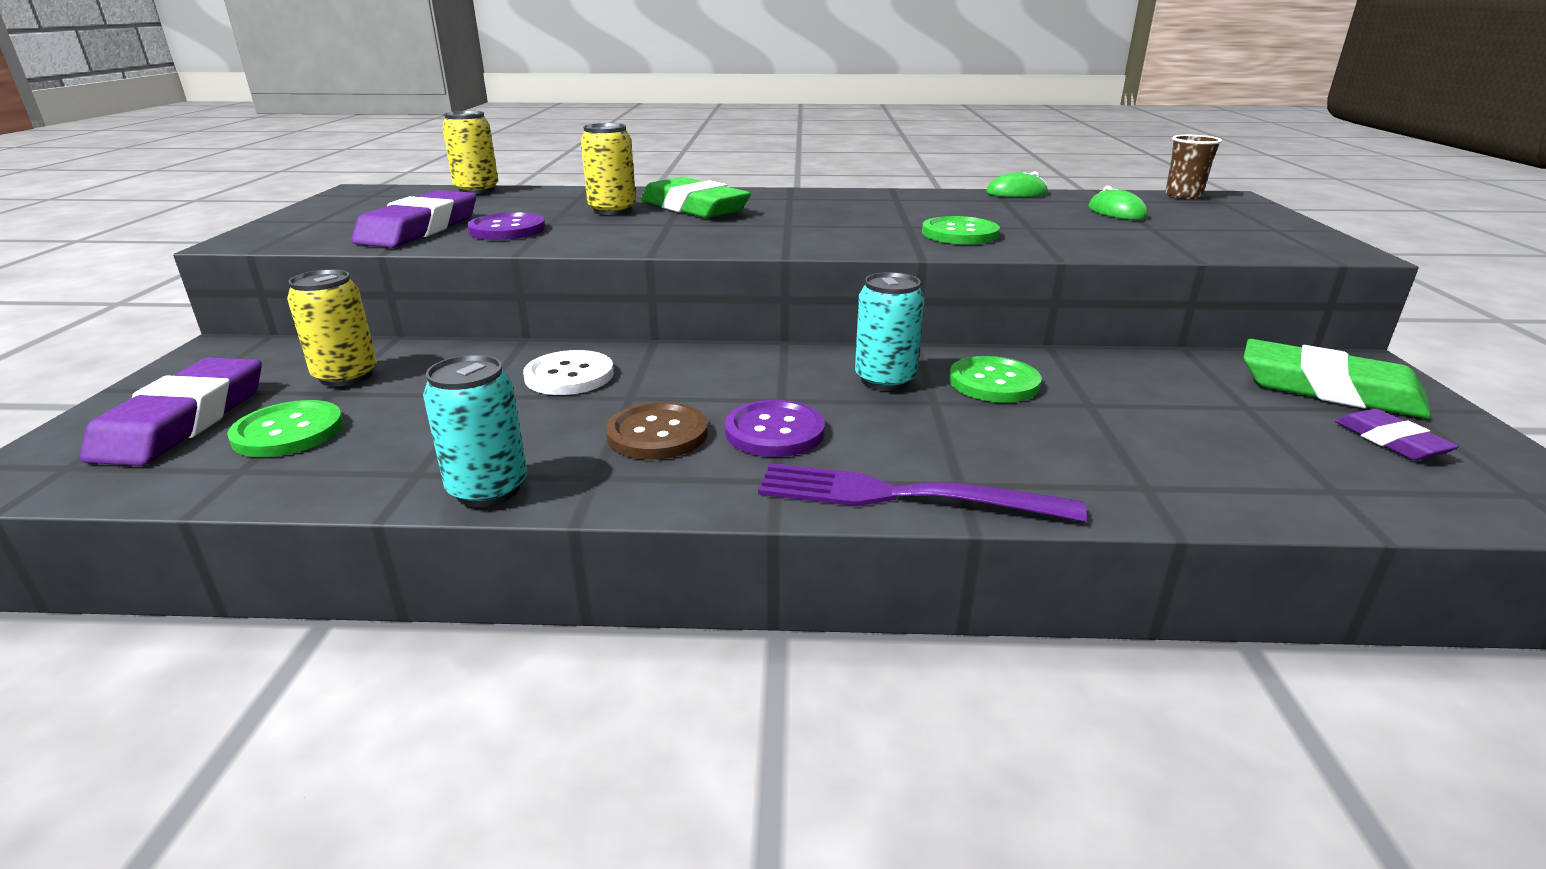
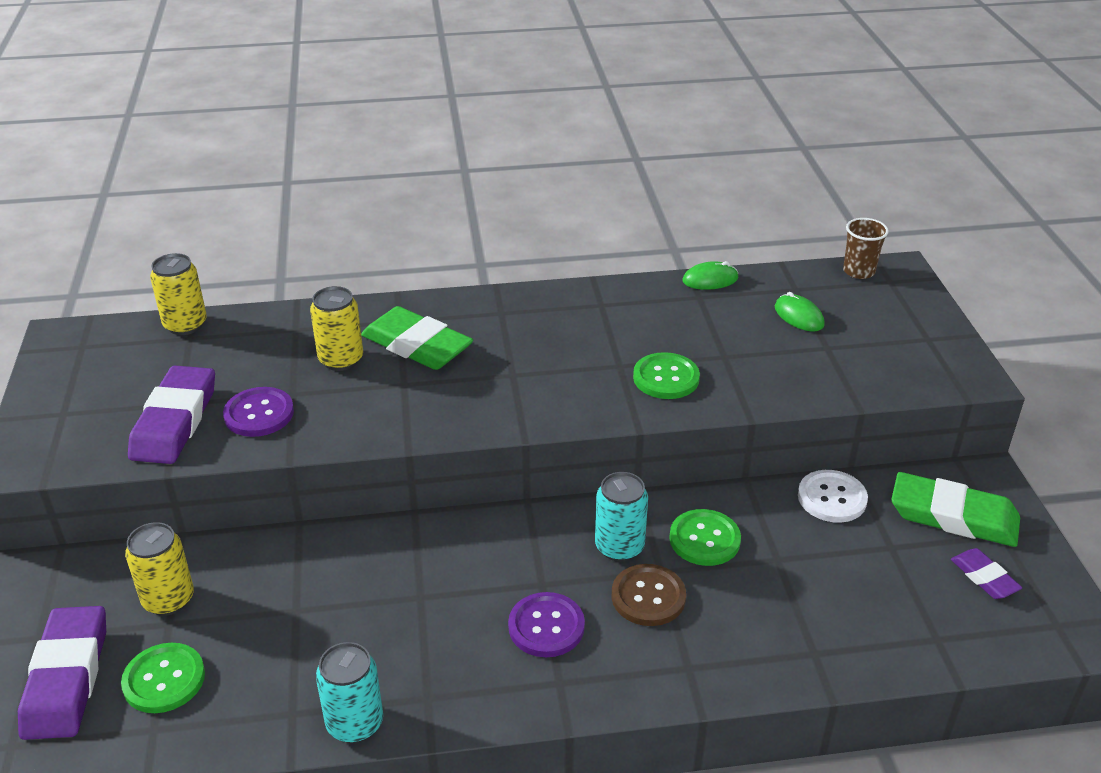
camera: 10 degrees left, 10 degrees up
(569, 376) = (360, 574): white button -> white button (832, 498)
(657, 434) = (458, 642): brown button -> brown button (648, 597)
(903, 496) = (651, 687): purple fork -> none

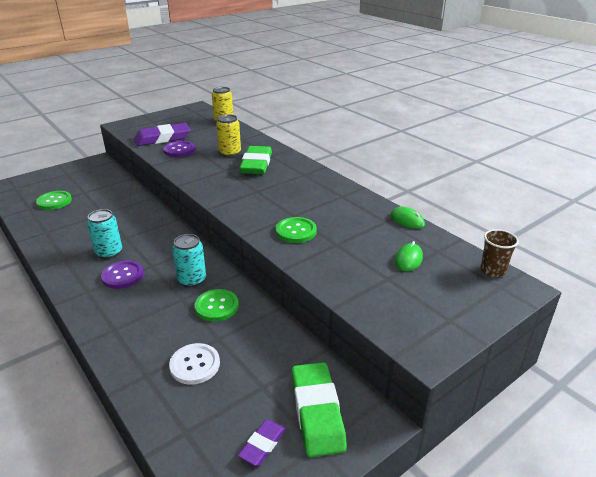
camera: 60 degrees right, 5 degrees down
(66, 678) = (49, 185): purple eraser -> none
(168, 599) = (96, 187): yellow can -> none
(355, 723) = (44, 247): turquoise can -> turquoise can (109, 253)
(648, 597) = (160, 300): brown button -> none
(832, 498) = (290, 346): white button -> white button (195, 365)

